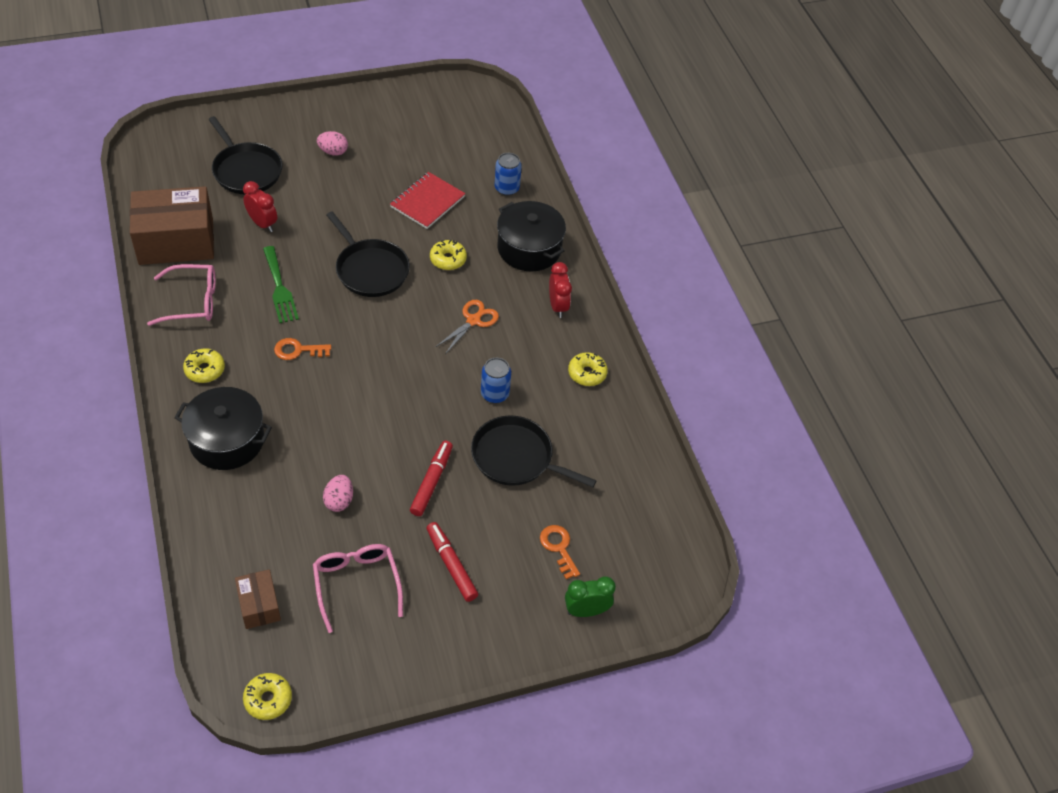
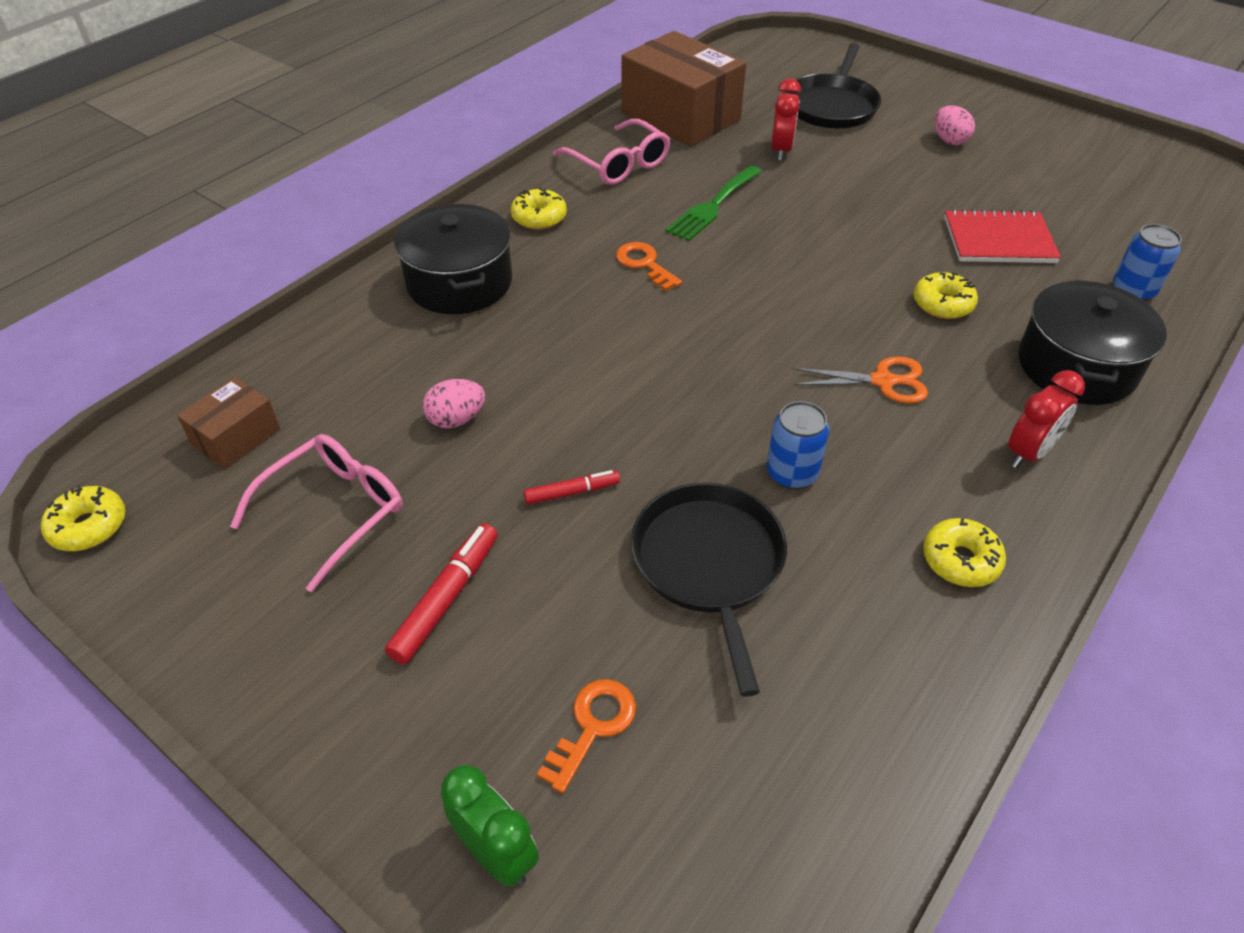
camera: 60 degrees right, 5 degrees down
(370, 269) = (832, 253): black pan -> none
(431, 482) = (572, 492): red marker -> red marker, size x0.63

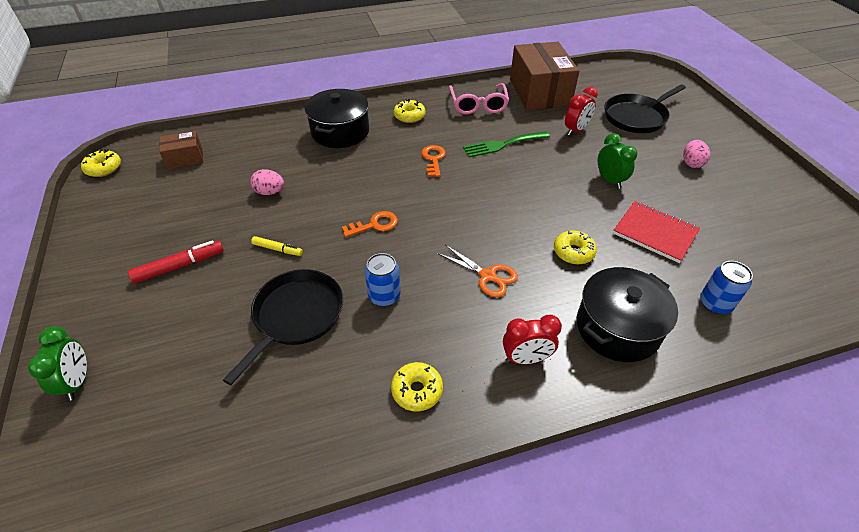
camera: 35 degrees right, 0 degrees up
(333, 512) = (182, 207): pink glasses -> none
(572, 492) = (277, 249): red marker -> yellow marker
(592, 726) = (168, 355): orange key -> orange key (374, 225)
(887, 199) = (609, 180): none -> green clock

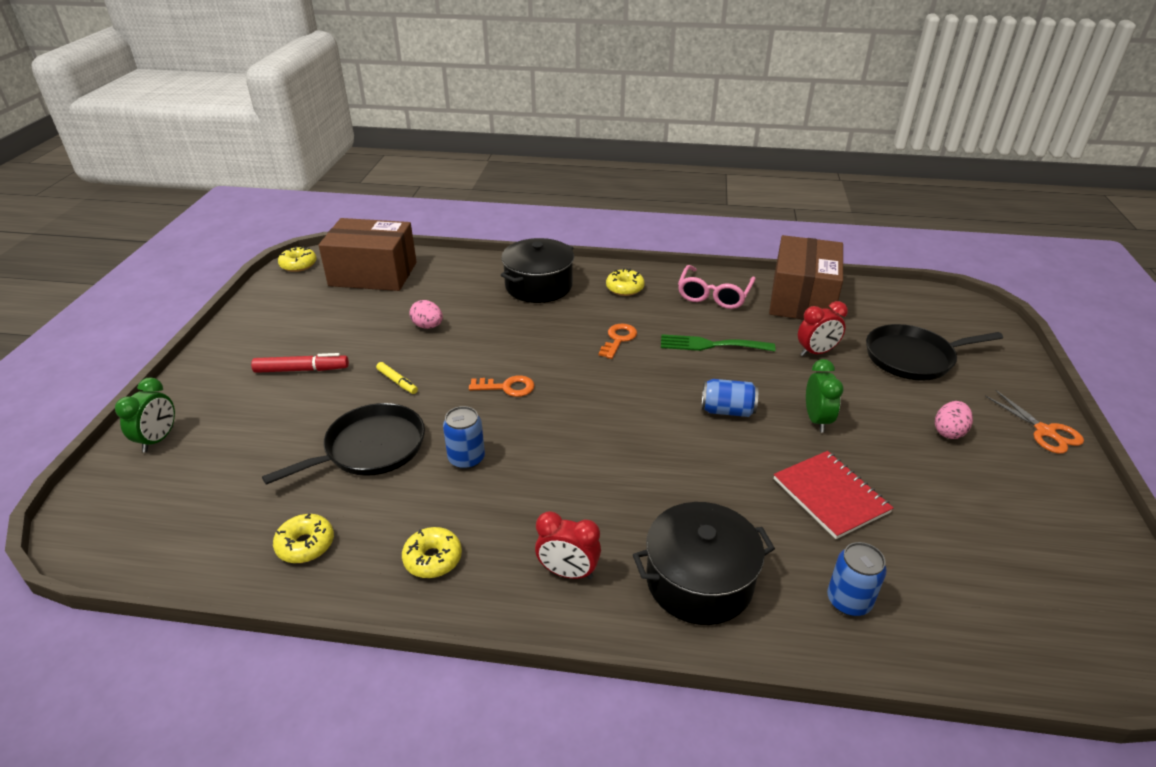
camera: 25 degrees right, 10 degrees down
(185, 158) = (373, 274): brown box -> brown box, size x2.01
(488, 276) = (589, 475): orange scissors -> orange scissors (1045, 432)
(548, 192) = (727, 411): none -> blue can
(573, 252) = (708, 483): yellow donut -> yellow donut (305, 545)

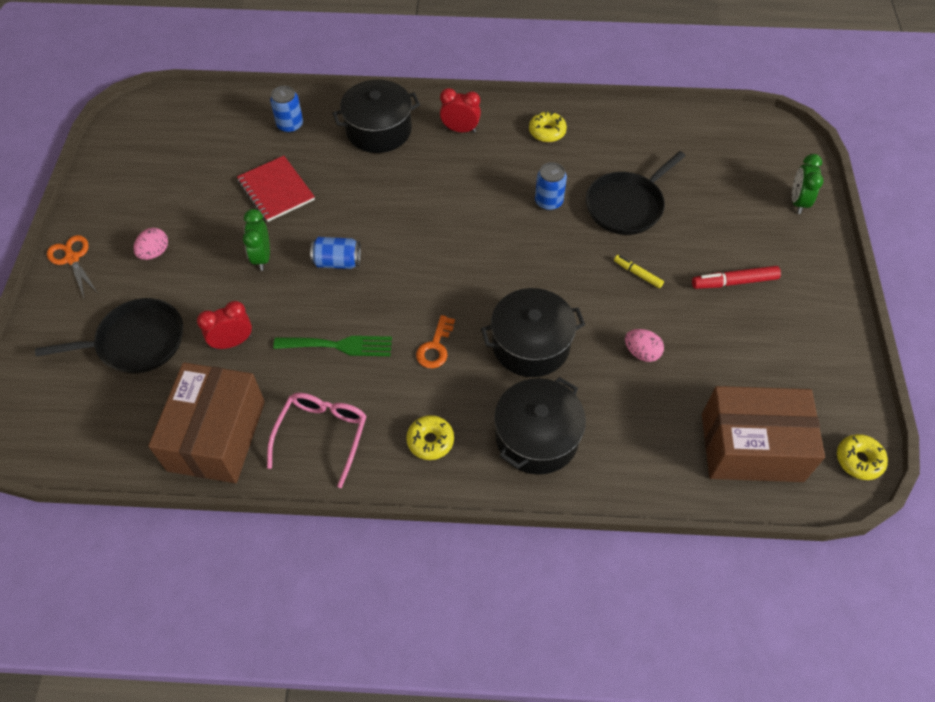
camera: 175 degrees right, 20 degrees up
(305, 545) = (632, 135): yellow donut -> none
(507, 387) = (535, 274): orange key -> none
(528, 336) = (530, 344): none -> black pot

